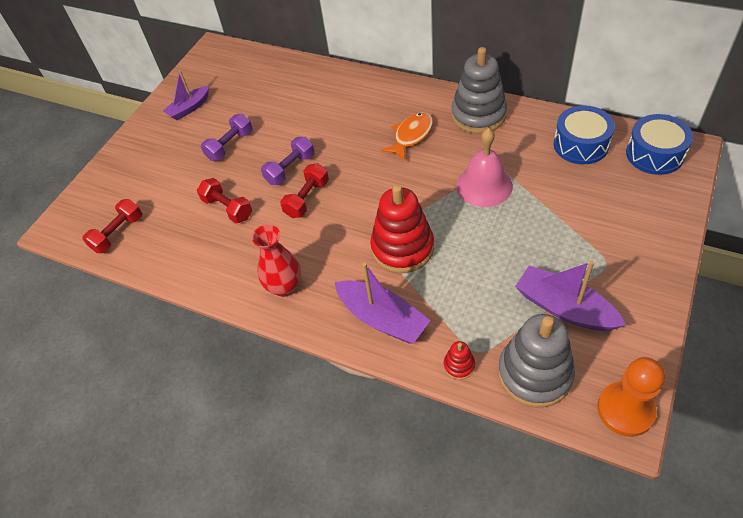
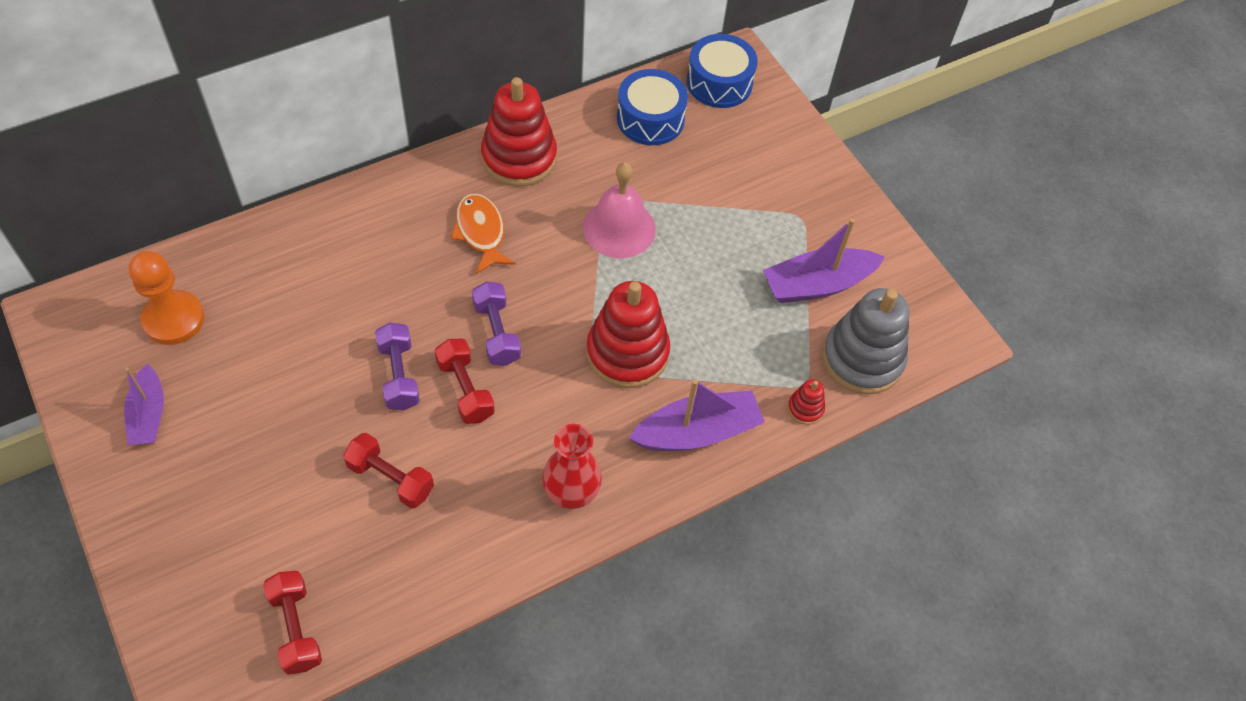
camera: 65 degrees left, 5 degrees up
(227, 208) = (390, 478): red dumbbell -> red dumbbell turned 45 degrees clockwise
(230, 146) = (282, 411): purple dumbbell -> purple dumbbell (497, 333)
(478, 115) = (519, 158): grey stacking toy -> red stacking toy
(625, 410) = (946, 326): orange pawn -> orange pawn (173, 319)

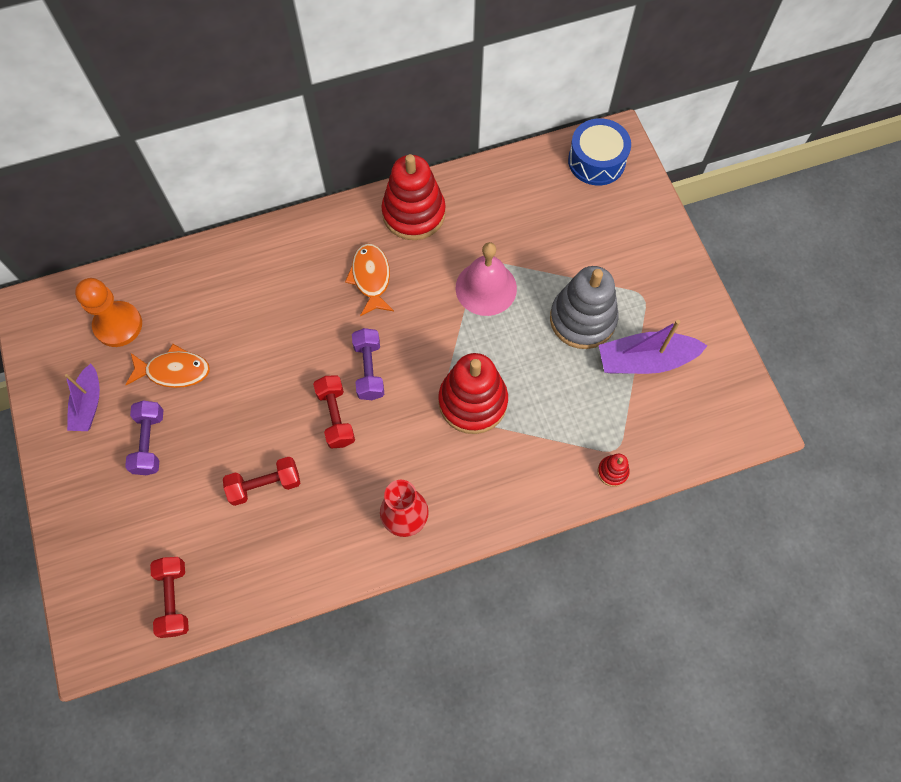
camera: 15 degrees right, 10 degrees up
(253, 363) = (174, 371): none -> orange fish
(390, 478) = (265, 485): red dumbbell -> red dumbbell turned 60 degrees counterclockwise
(399, 375) = (285, 397): purple dumbbell -> purple dumbbell (150, 442)
(650, 119) = (530, 189): blue drum -> none
(697, 432) = (517, 480): purple boat -> none
(862, 359) = (670, 434): grey stacking toy -> grey stacking toy (582, 319)

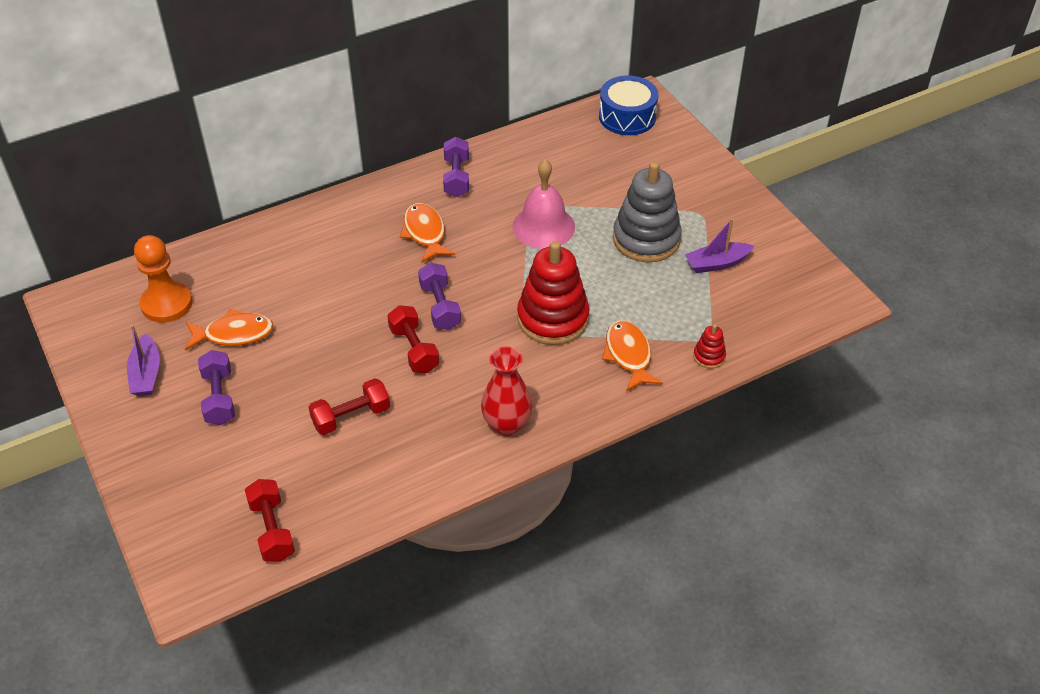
camera: 10 degrees left, 20 degrees down
(414, 213) = (456, 177): red stacking toy -> purple dumbbell
(536, 457) = (628, 355): none -> orange fish
(645, 360) = (717, 263): purple boat -> purple boat, size x0.66

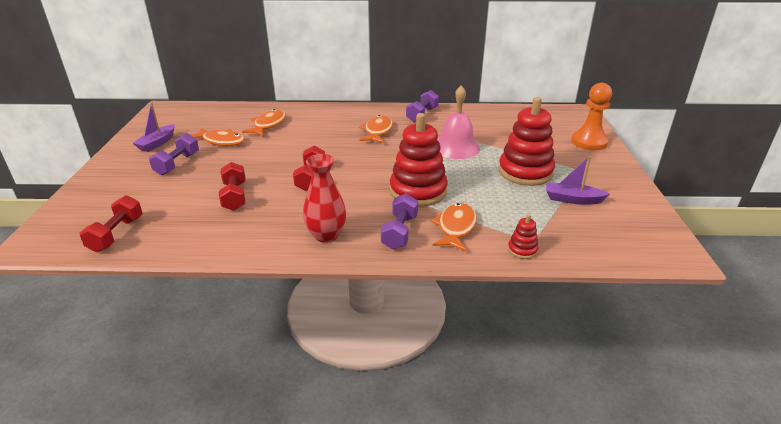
camera: 30 degrees right, 15 degrees down
(166, 304) = (206, 121): orange pawn -> orange pawn (589, 142)
(267, 277) = (268, 125): none -> orange fish
(351, 417) = (234, 196): red dumbbell -> red dumbbell turned 75 degrees clockwise
(440, 306) = (350, 164): purple dumbbell -> purple dumbbell (400, 232)
(627, 117) = (560, 116): blue drum -> none
(646, 239) = (525, 172): grey stacking toy -> red stacking toy

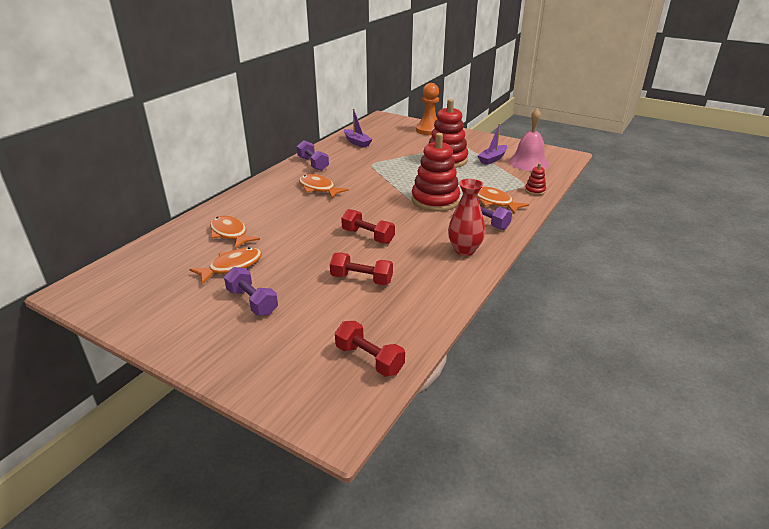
camera: 60 degrees left, 0 degrees up
(157, 143) = (178, 308): purple boat -> purple boat (357, 142)
(456, 148) = (386, 169): pink bell -> pink bell (528, 162)

